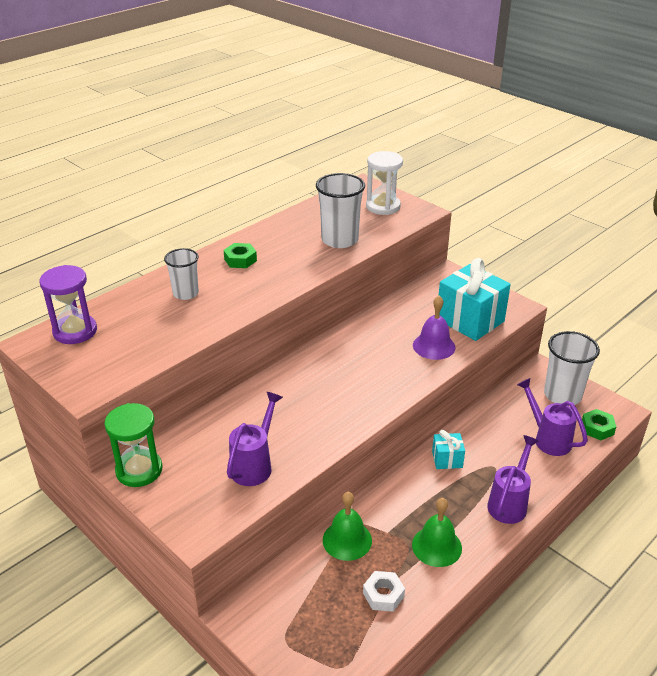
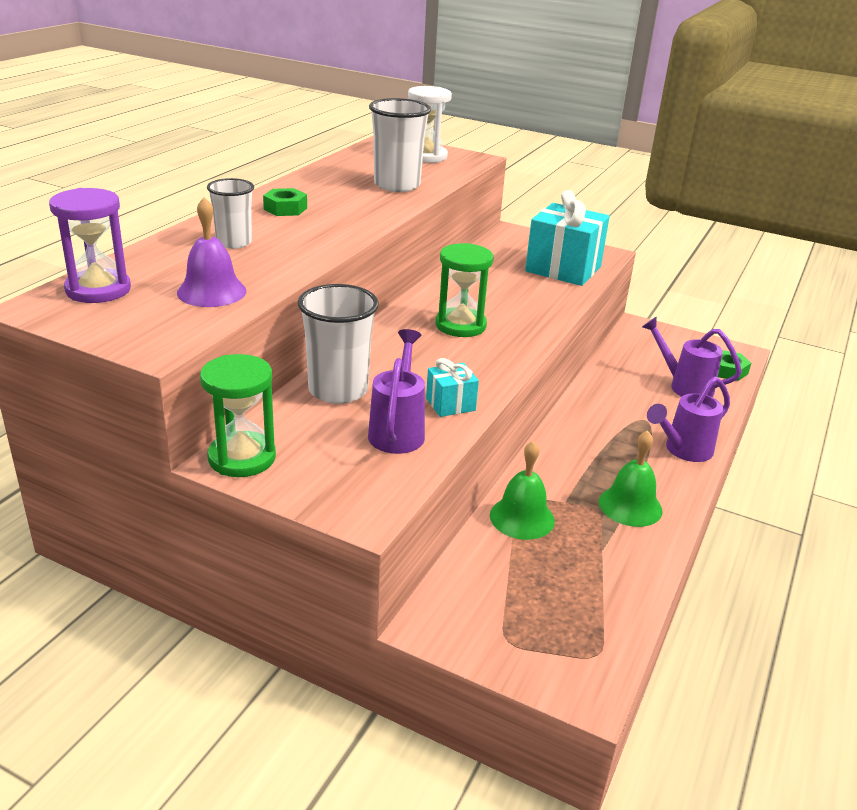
camera: 20 degrees left, 5 degrees down
(353, 370) = (460, 325): none -> green hourglass
(383, 595) = (599, 566): white nut -> none
(434, 346) = (539, 294): purple bell -> purple bell (211, 291)
(447, 459) = (589, 420): turquoise gift -> turquoise gift (450, 404)
(509, 503) = (683, 451): purple watering can -> purple watering can turned 135 degrees counterclockwise
(562, 395) = (673, 346): white cup -> white cup (338, 390)

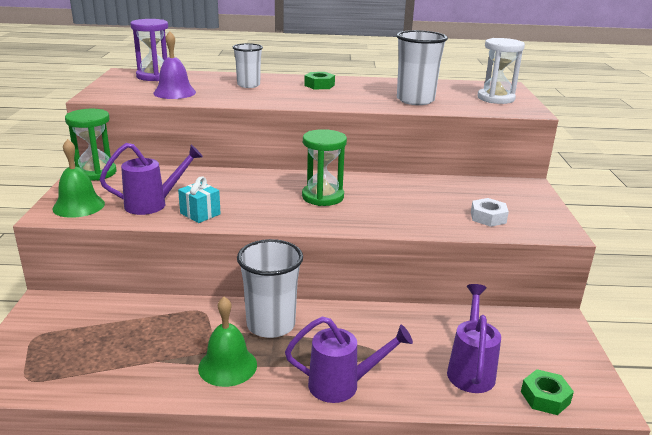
camera: 65 degrees right, 5 degrees down
(338, 390) = (189, 179): white cup -> white cup (271, 325)
(522, 518) = (178, 315): green bell -> green bell (78, 206)
(563, 269) = (488, 217): turquoise gift -> white nut
(683, 451) = (343, 385): purple watering can -> purple watering can turned 150 degrees clockwise

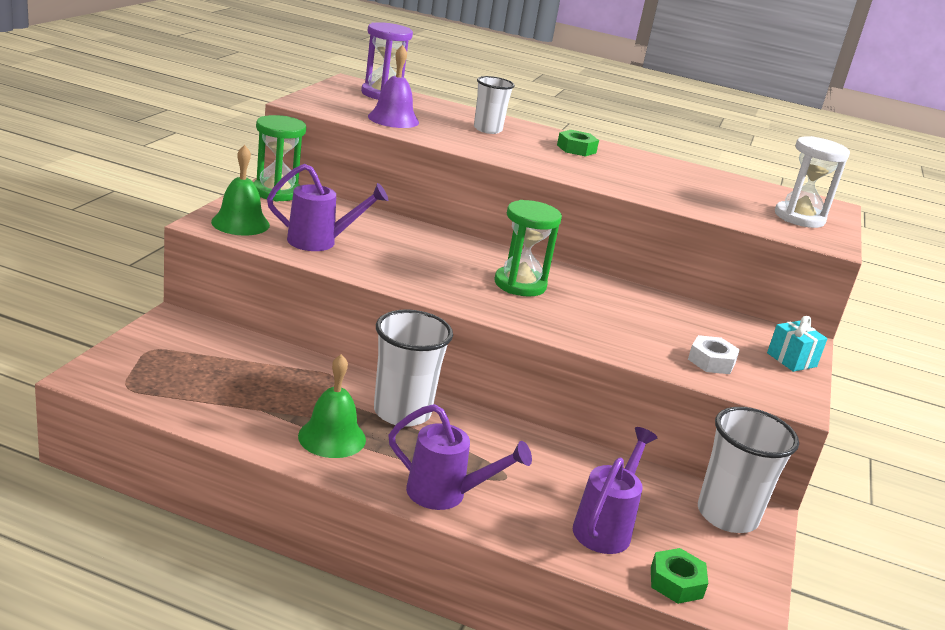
camera: 15 degrees right, 0 degrees up
(200, 214) = (366, 265): turquoise gift -> turquoise gift (791, 360)
(415, 100) = (685, 195): white cup -> white cup (727, 515)

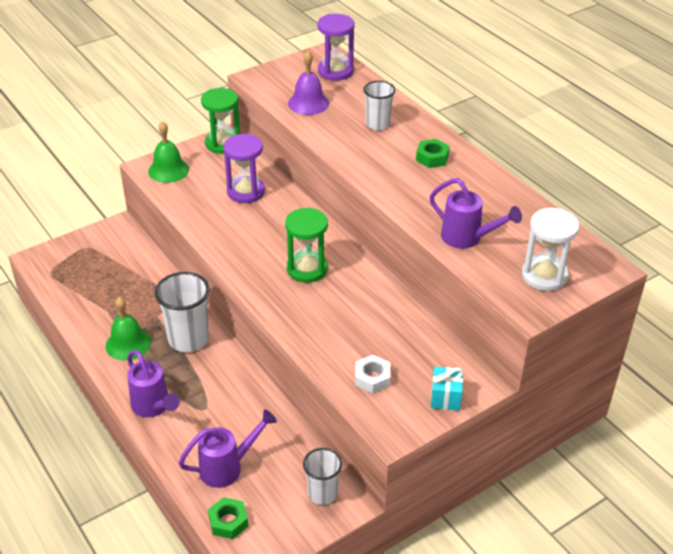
camera: 40 degrees right, 15 degrees up
(320, 242) = (204, 198): purple watering can -> purple watering can (467, 238)
(361, 230) = (246, 192): none -> purple hourglass
(727, 515) = (322, 493): white cup -> white cup, size x0.63

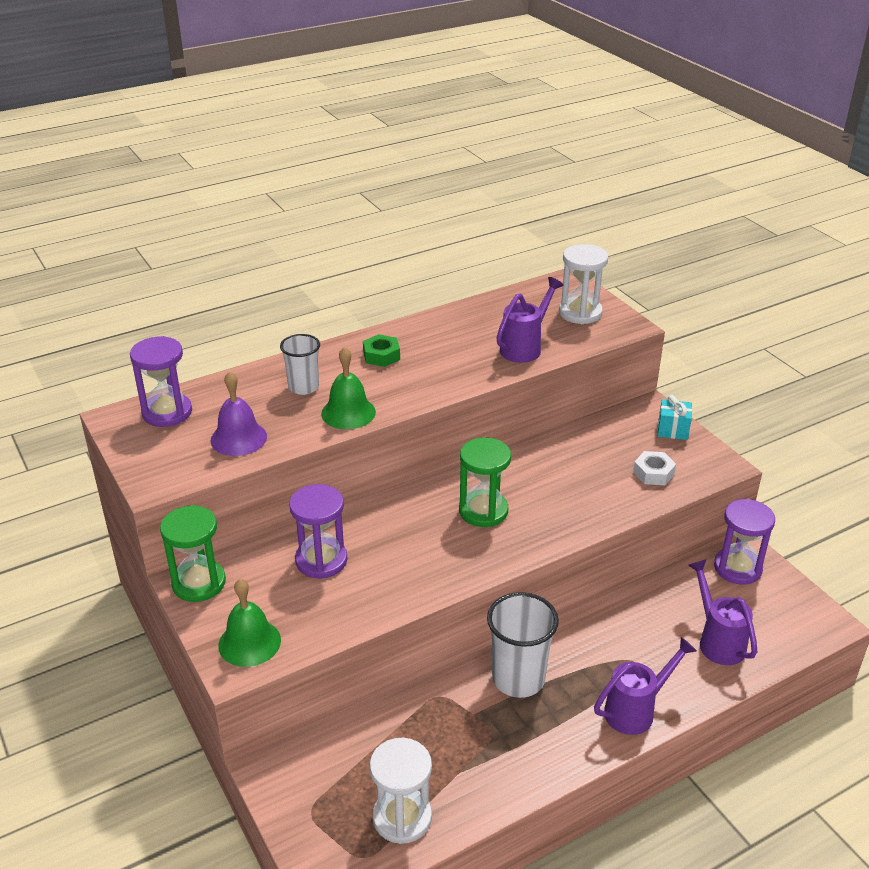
camera: 85 degrees left, 5 degrees down
(75, 286) = (402, 817): none -> white hourglass
(128, 344) = (526, 743): green bell -> green bell (348, 412)
(228, 522) = (788, 640): green nut -> none
(322, 493) = (737, 568): white cup -> purple hourglass

